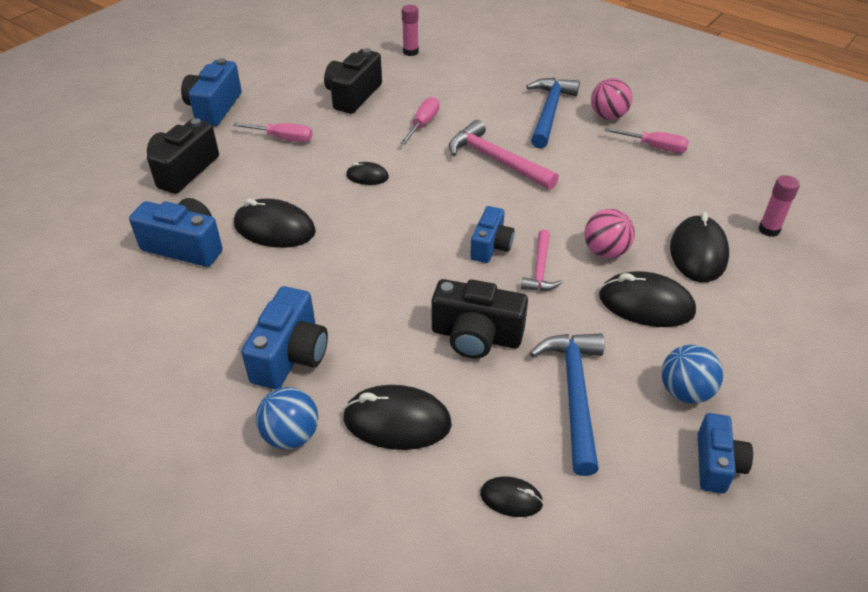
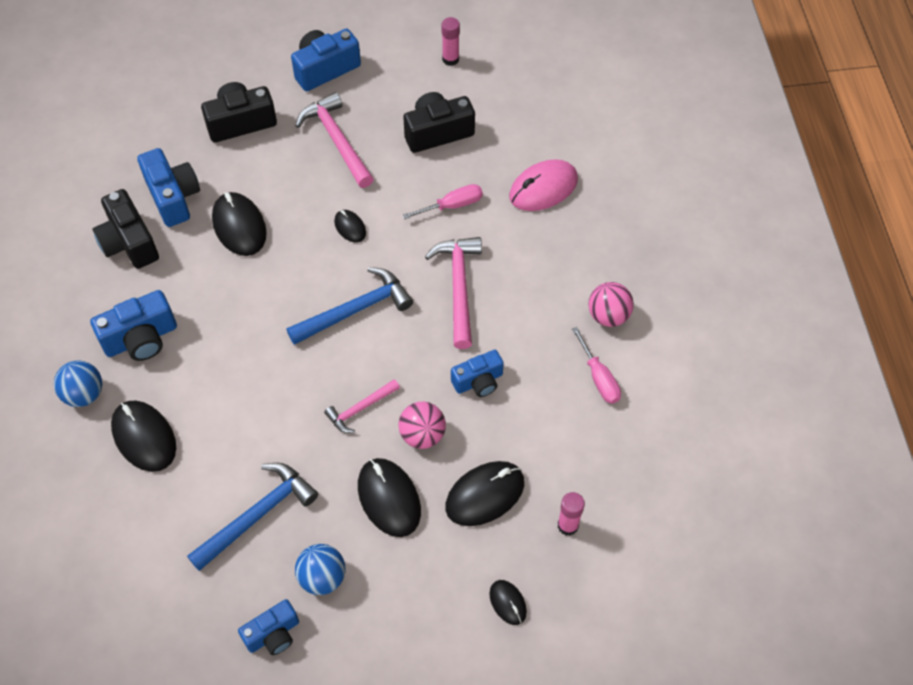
camera: 45 degrees right, 15 degrees up
(283, 138) = (337, 140): pink screwdriver -> pink hammer
(410, 52) = (543, 113): pink glue stick -> pink glue stick (450, 59)
(468, 83) = (543, 188): none -> pink mouse
(476, 336) = (255, 422): black camera -> black camera (129, 242)
(491, 246) = (353, 362): blue camera -> blue camera (478, 381)
(511, 498) = (142, 540): black mouse -> black mouse (508, 603)
(549, 112) = (566, 272): blue hammer -> blue hammer (355, 310)

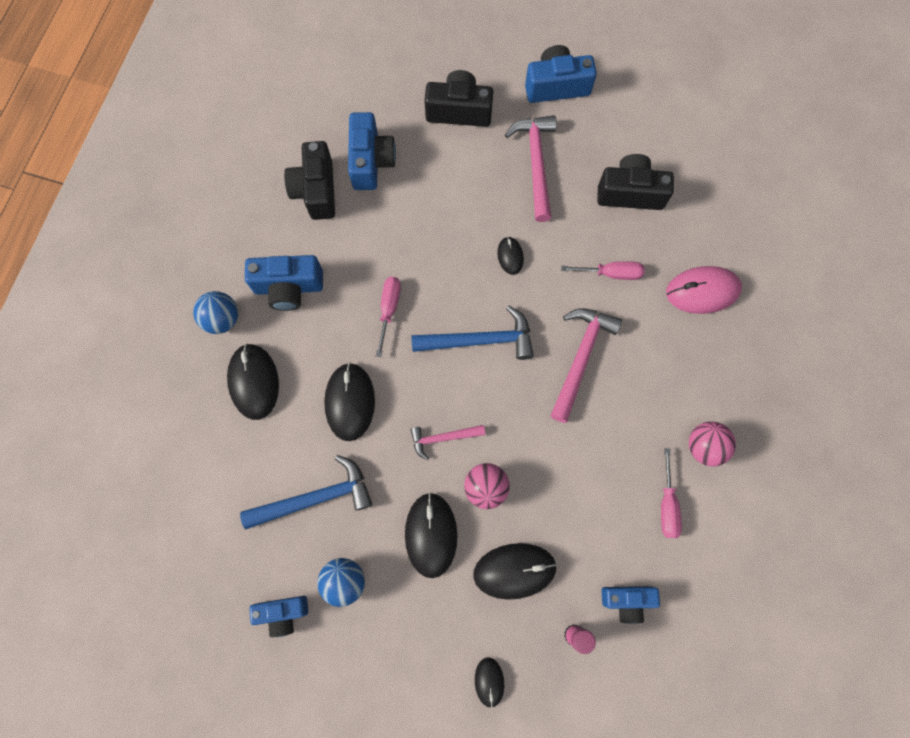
camera: 25 degrees right, 15 degrees up
(239, 226) = (415, 214): black mouse -> black mouse (350, 402)
(253, 319) = (389, 310): none -> pink screwdriver
(450, 59) = (675, 121): pink glue stick -> none
(478, 381) = (557, 459): blue camera -> blue camera (627, 601)

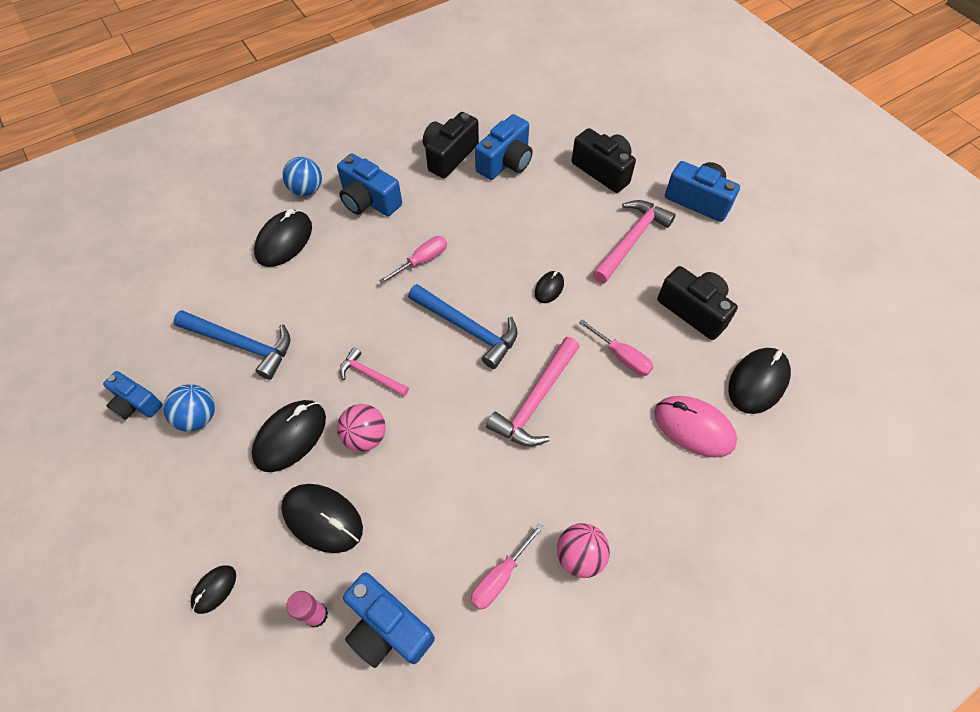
camera: 40 degrees right, 15 degrees down
(350, 402) = (332, 300): black mouse -> black mouse (758, 382)
(580, 358) = (535, 400): pink hammer -> pink hammer turned 150 degrees clockwise
(627, 601) = (387, 628): blue camera -> blue camera, size x1.50

